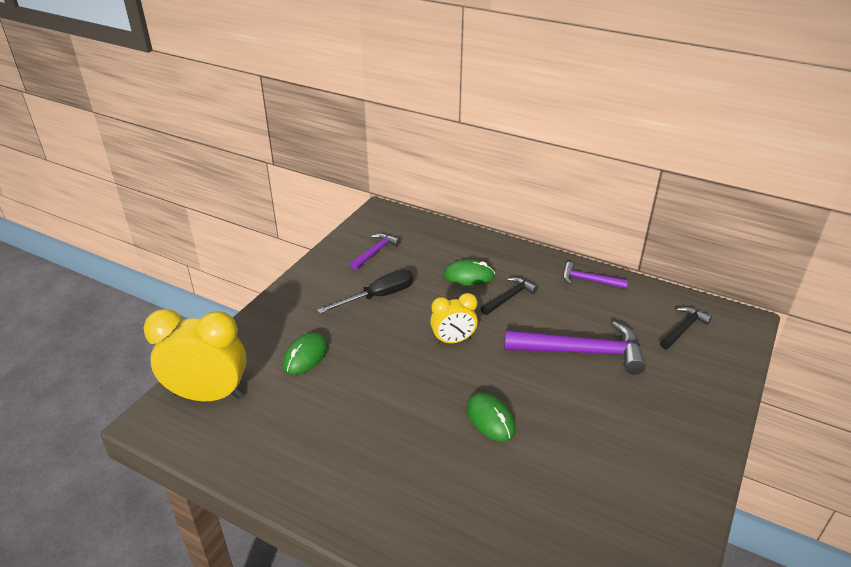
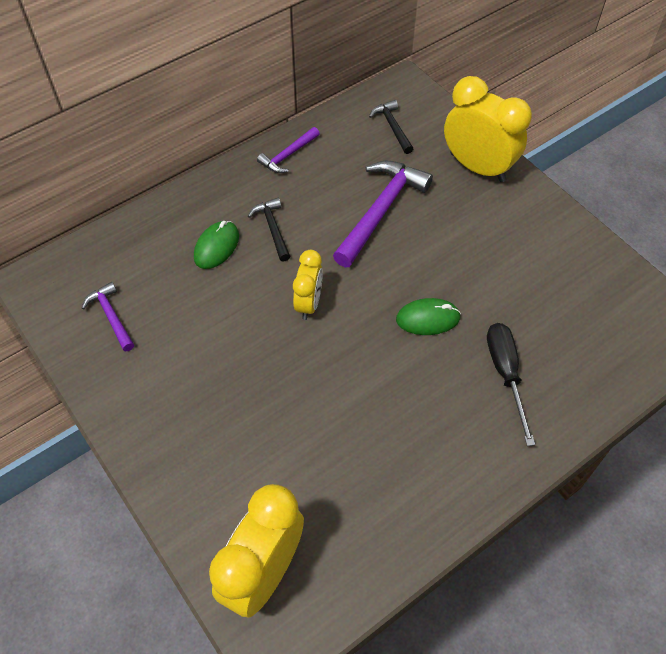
camera: 65 degrees left, 20 degrees up
(305, 356) = (254, 450): green mouse -> none
(378, 297) = (197, 344): black screwdriver -> black screwdriver (505, 374)
(696, 402) = (477, 167): none -> yellow clock

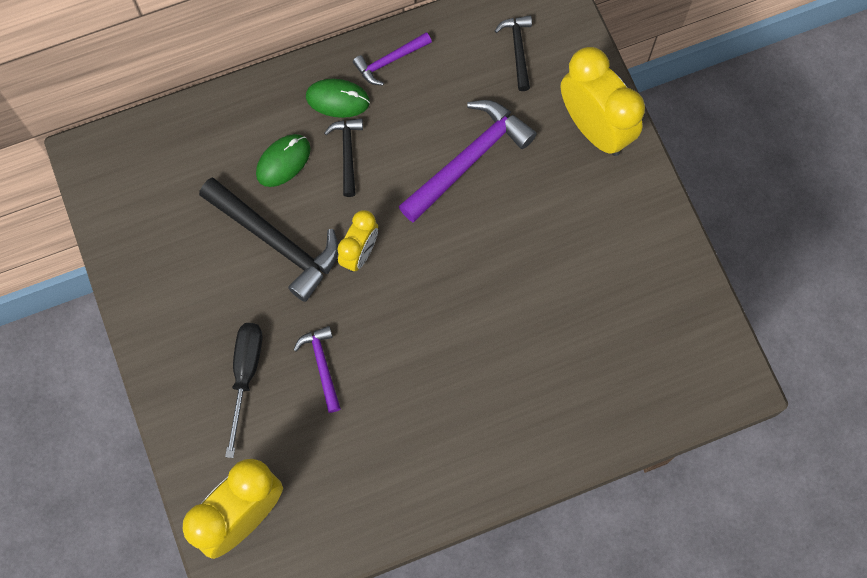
camera: 15 degrees right, 15 degrees up
(111, 316) = (159, 218): purple hammer -> purple hammer (322, 365)
(228, 311) = (276, 241): none -> black hammer
(428, 319) = (475, 302): green mouse -> green mouse (337, 99)
(505, 374) = (531, 383): black screwdriver -> black screwdriver (245, 376)

